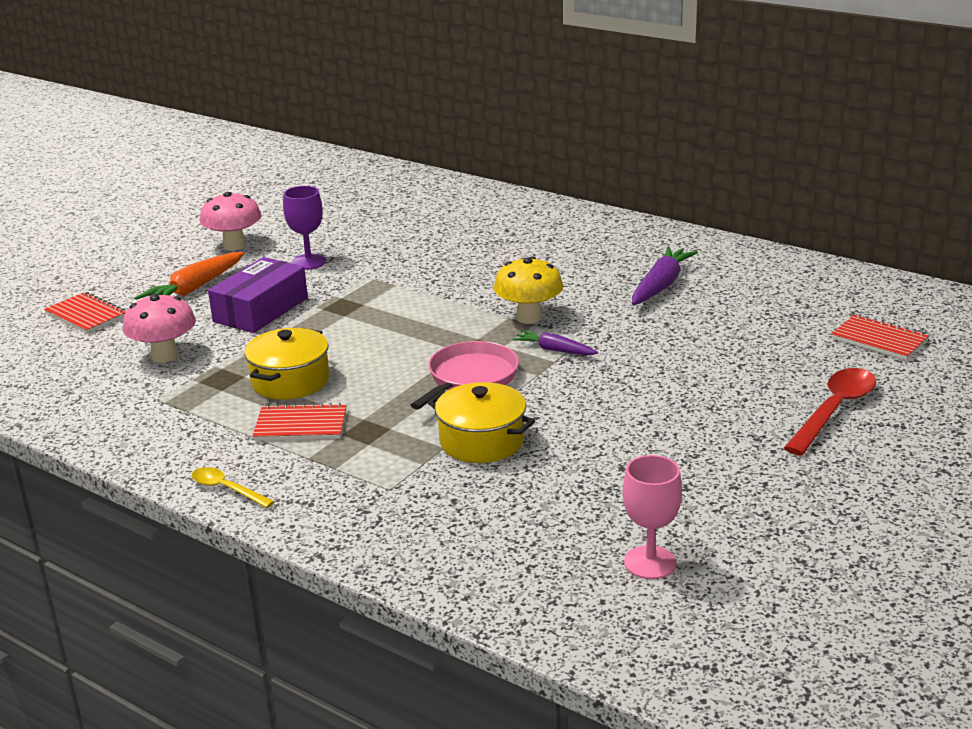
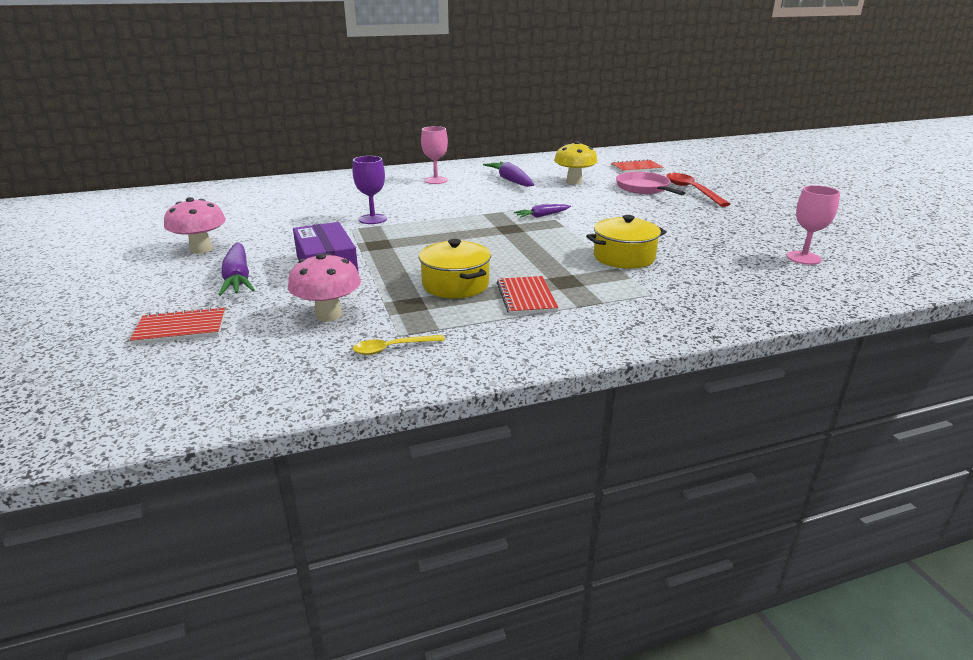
camera: 55 degrees left, 0 degrees up
(194, 289) = (238, 278): orange carrot -> purple carrot
(227, 489) = (585, 344): yellow spoon -> yellow spoon (393, 348)
(301, 425) = (526, 297): red notebook -> red notebook turned 45 degrees counterclockwise
(308, 262) = (288, 236): purple goblet -> purple goblet (373, 219)
(470, 378) = (541, 240): pink pan -> pink pan (644, 188)
(529, 318) = (492, 210): yellow mushroom -> yellow mushroom (574, 182)
(586, 248) = (435, 180): none -> pink goblet

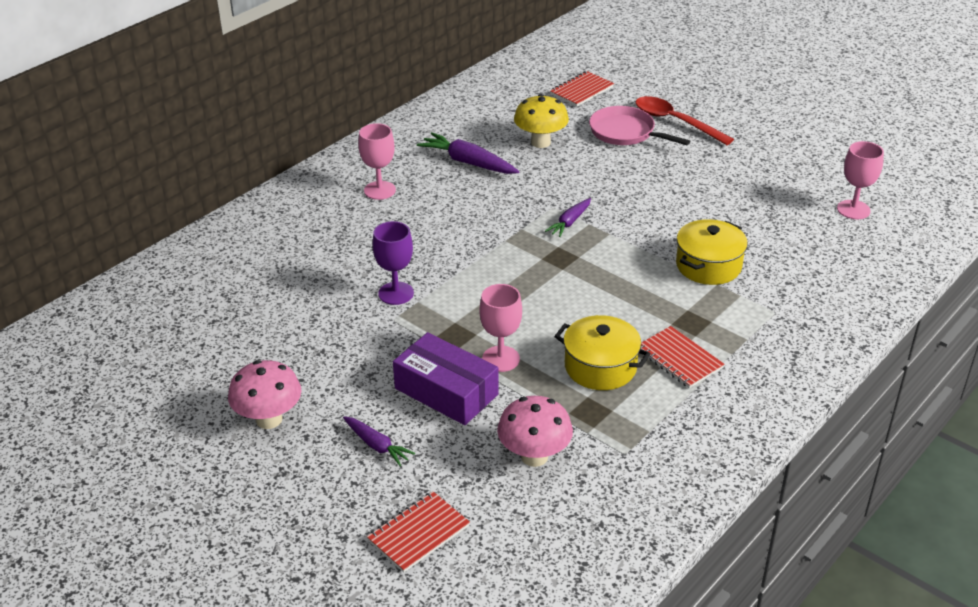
camera: 30 degrees left, 10 degrees up
(238, 278) = (377, 445): purple carrot -> purple carrot, size x0.60
(389, 262) = (501, 359): none -> pink goblet
(393, 348) = (637, 471): yellow spoon -> none

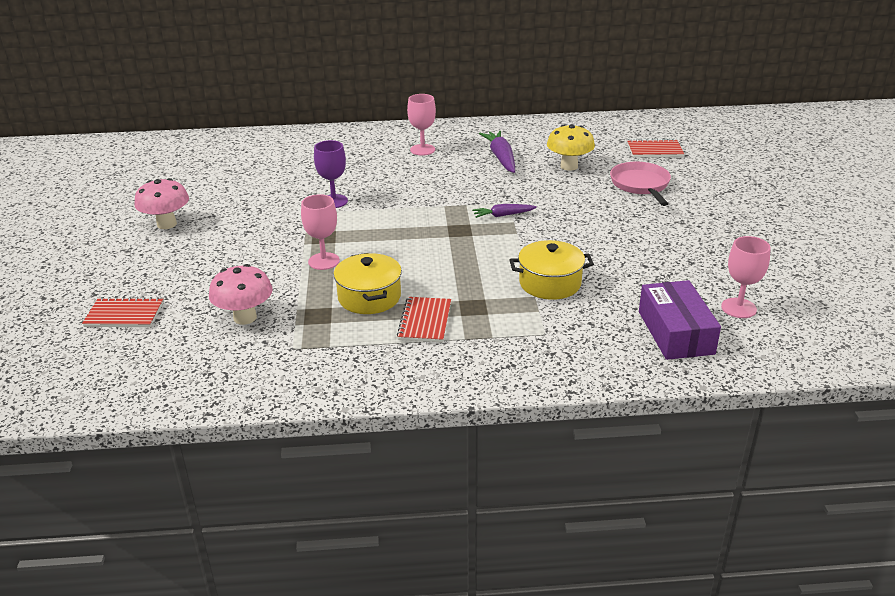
camera: 45 degrees right, 5 degrees down
(377, 445) = (186, 264): purple carrot -> none
(446, 391) = (266, 260): purple box -> purple box (675, 332)
(675, 122) = (692, 194): red spoon -> none

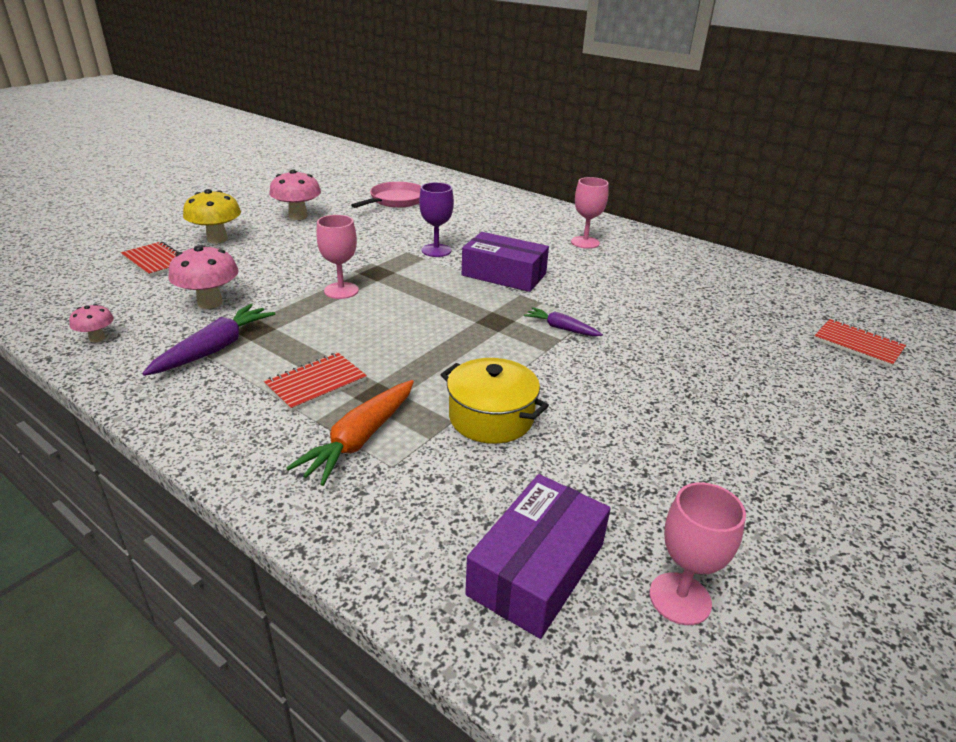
camera: 40 degrees right, 0 degrees up
(214, 383) = (97, 338): none -> pink mushroom
(369, 297) = (316, 337): yellow pot -> none
(411, 197) = (504, 274): none -> purple box
(501, 158) = (650, 278): purple carrot -> purple carrot (214, 349)
(505, 332) = (360, 439): none -> orange carrot
(569, 166) = (714, 316): yellow mushroom -> yellow mushroom (217, 239)
(640, 185) = (777, 372): pink pan -> pink pan (395, 200)

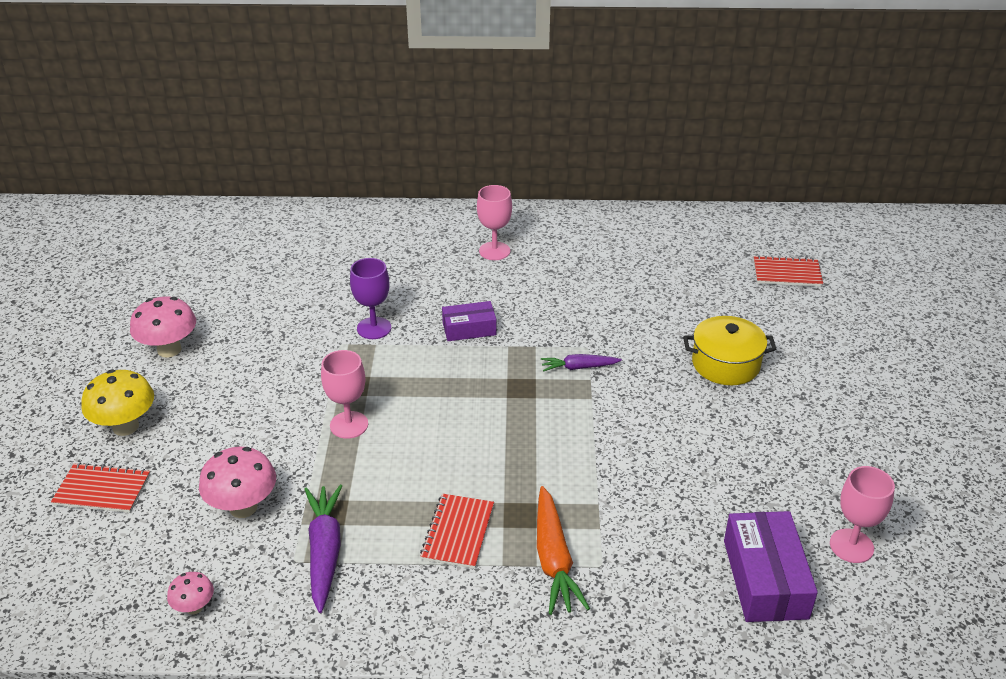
camera: 35 degrees left, 5 degrees up
(395, 200) = (246, 275): pink pan -> none
(491, 417) = (620, 484): yellow pot -> yellow pot (725, 364)
(504, 274) = (469, 329): purple box -> purple box, size x0.62

